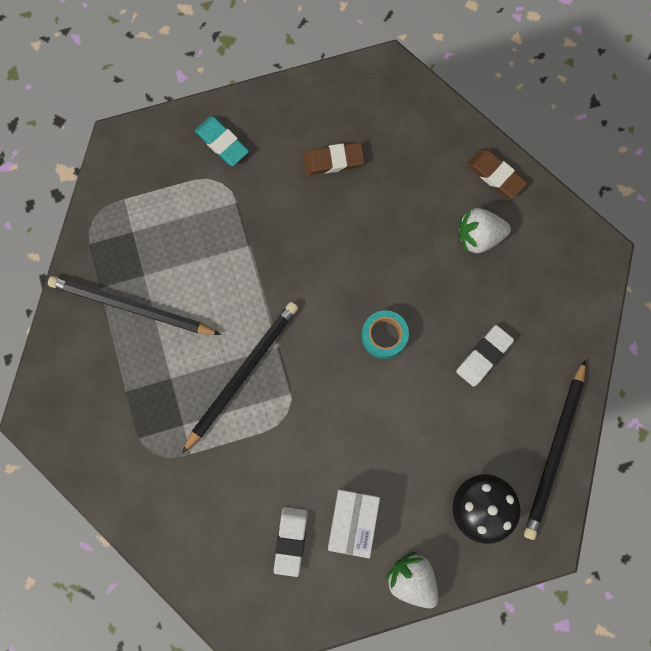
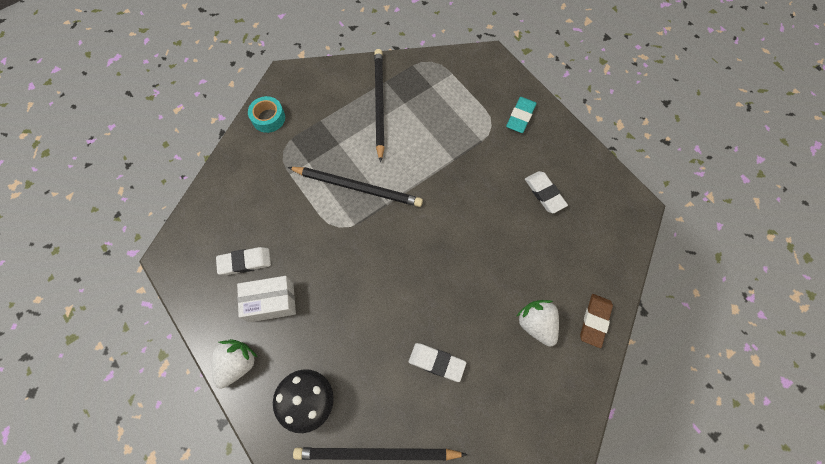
camera: 70 degrees right, 10 degrees down
(333, 160) = (544, 193): brown eraser -> white eraser
(384, 336) = (423, 277): turquoise tape -> turquoise tape (268, 118)

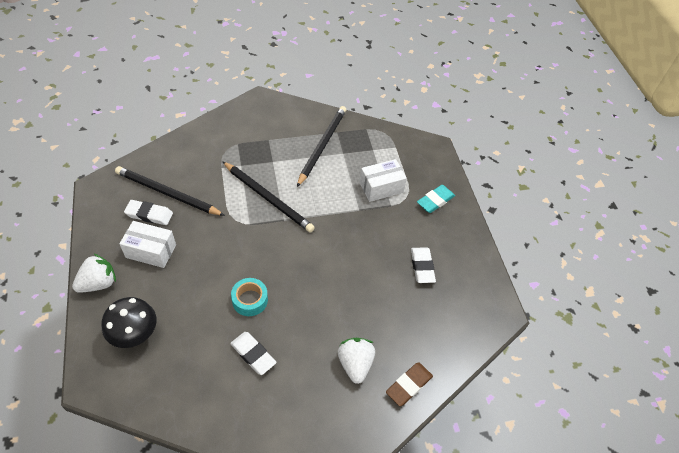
camera: 20 degrees right, 15 degrees down
(268, 118) = (229, 123): turquoise tape -> turquoise tape (250, 300)
(376, 453) = (162, 400): black pencil -> black pencil (167, 193)
(462, 125) = (381, 187): none -> white box

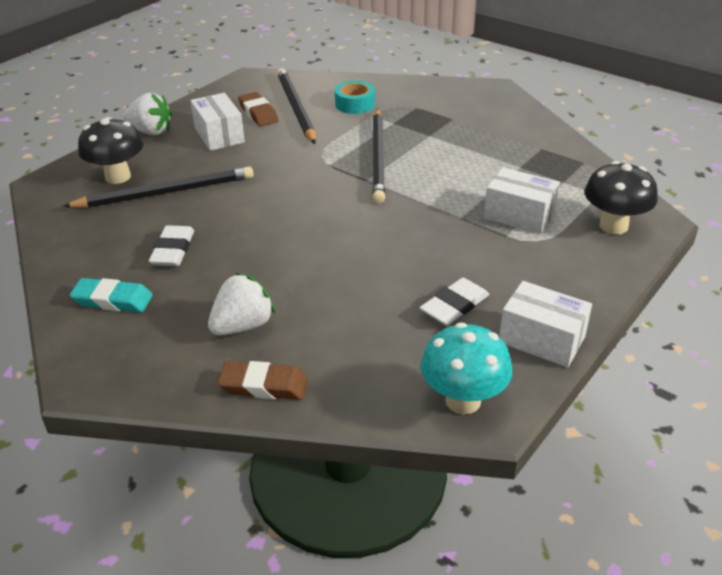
camera: 55 degrees right, 15 degrees down
(149, 214) = (258, 113): white eraser -> brown eraser
(250, 300) = (236, 214): turquoise tape -> turquoise tape (355, 104)
(322, 146) = (504, 150): black pencil -> black pencil (166, 192)
(423, 163) = (613, 226): none -> black mushroom
(435, 201) = (573, 264): turquoise eraser -> turquoise eraser (113, 300)
(472, 255) = (541, 339): none -> white box
(484, 314) = (463, 400): none -> turquoise mushroom

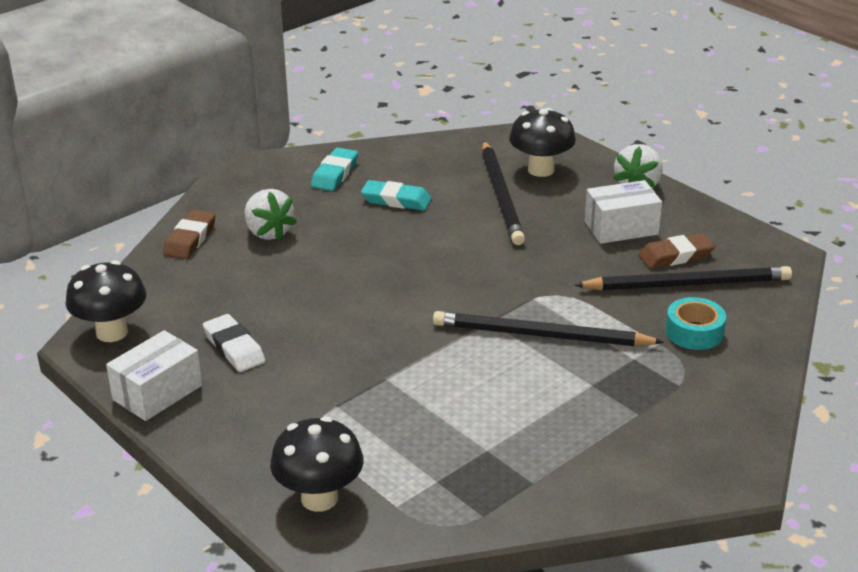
camera: 100 degrees right, 5 degrees down
(173, 250) = (396, 200): white eraser -> turquoise eraser
(463, 400) = (112, 332): turquoise mushroom -> black mushroom
(519, 215) = (372, 424): white box -> none

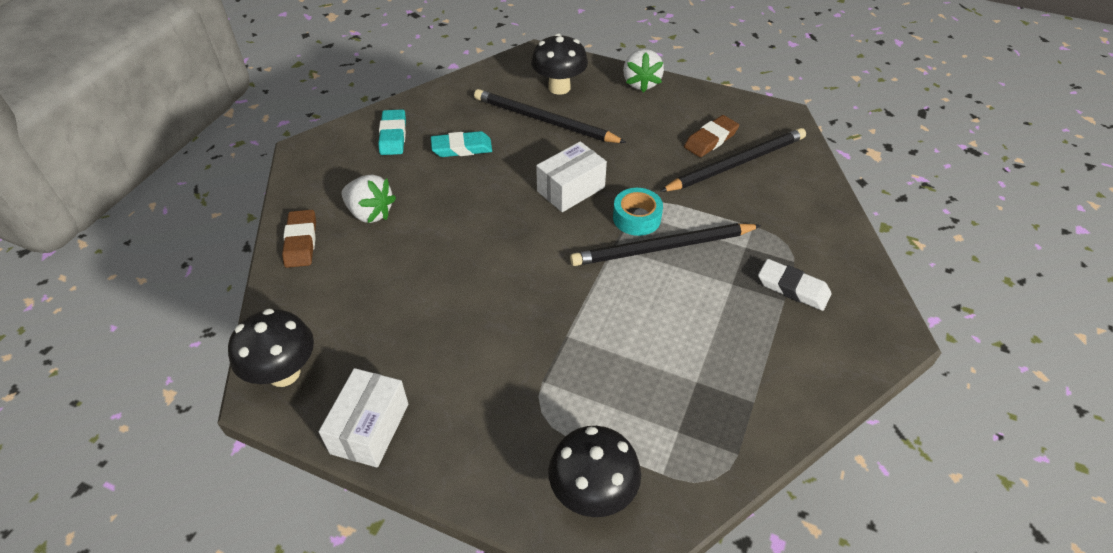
camera: 25 degrees left, 15 degrees up
(234, 348) = (413, 350): white eraser -> white eraser (793, 288)
(501, 196) = (544, 120): black pencil -> black pencil turned 150 degrees clockwise
(621, 228) = (654, 125): white box -> white box (571, 189)
(694, 332) = (771, 207): turquoise tape -> turquoise tape (636, 218)

